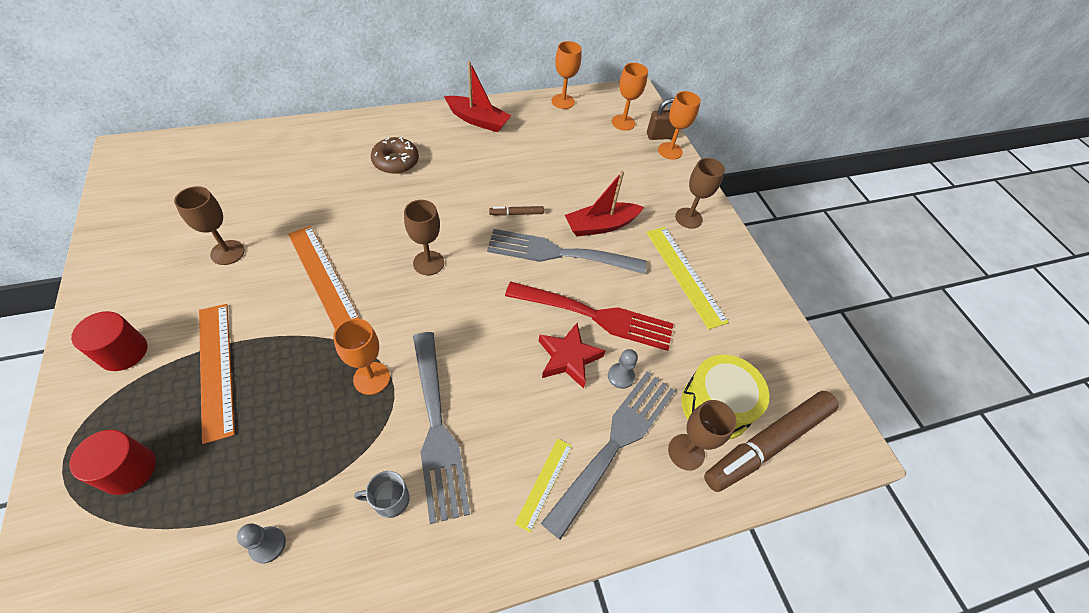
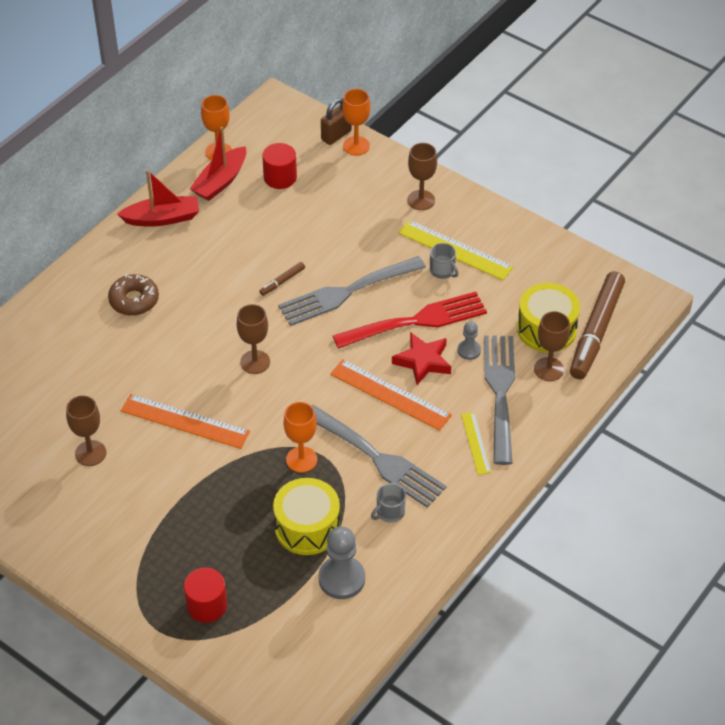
camera: 30 degrees left, 5 degrees down
(123, 352) = (107, 557): red cylinder -> red cylinder (280, 177)
(216, 369) = (187, 523): orange ruler -> orange ruler (390, 394)
(268, 545) = (341, 579): grey pawn -> grey pawn, size x1.81
(302, 454) = (307, 527): none -> yellow drum
(601, 225) = (358, 249): red boat -> red boat (220, 181)
(623, 122) = (292, 141): orange goblet -> none
(658, 286) = (442, 271): none -> grey mug

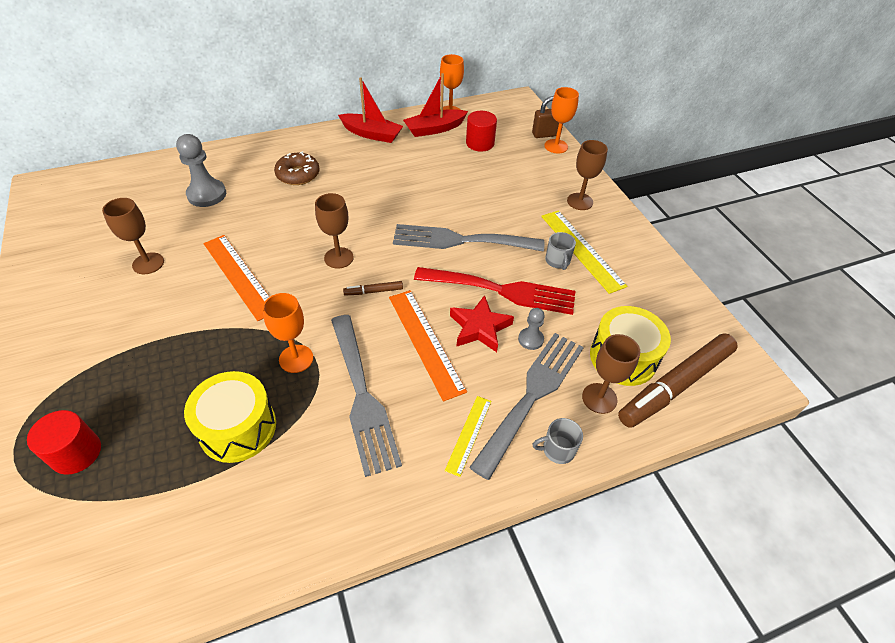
camera: 30 degrees right, 0 degrees up
(282, 281) = (417, 210): brown marker -> brown marker (373, 291)
(341, 579) = (214, 506): grey pawn -> grey pawn (207, 194)
(390, 512) = (325, 459): grey mug -> grey mug (557, 449)

